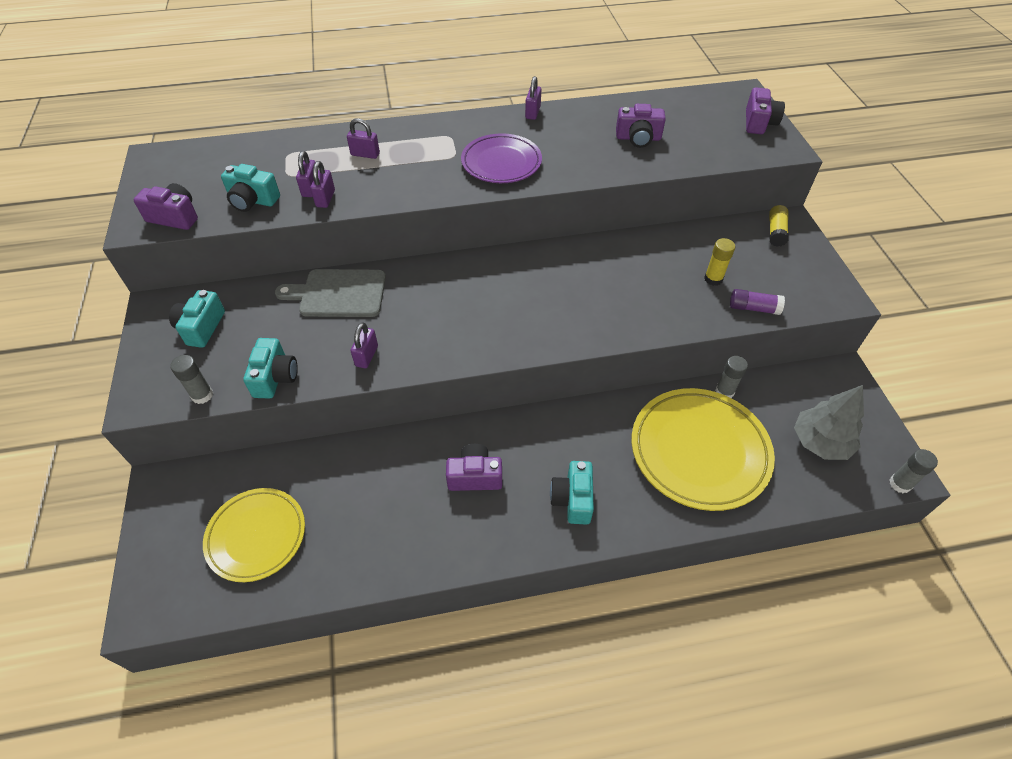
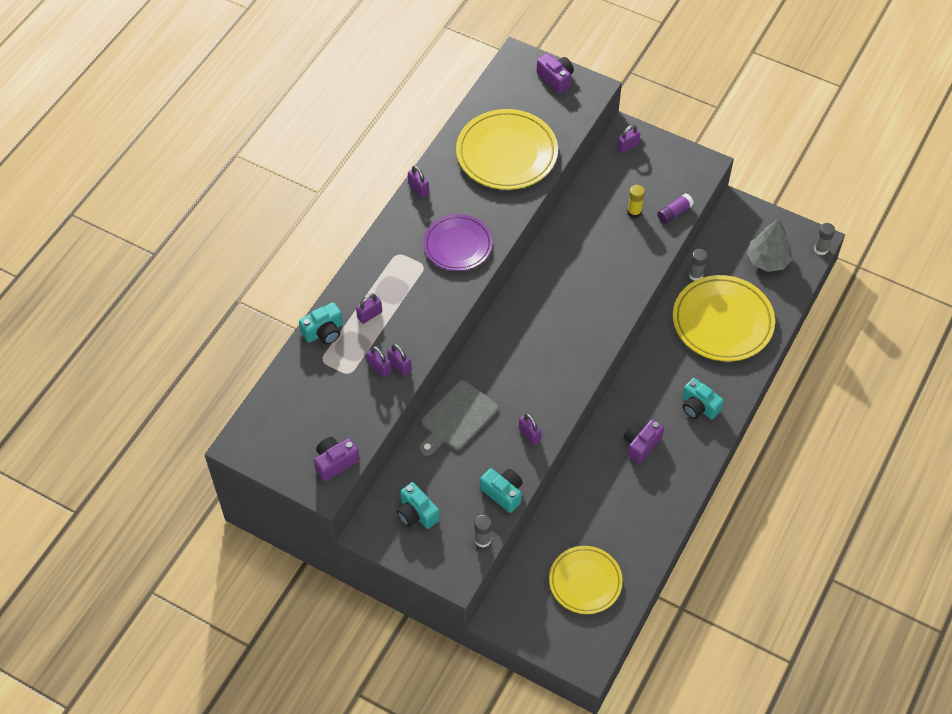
camera: 50 degrees left, 5 degrees up
(253, 200) = (360, 408): turquoise camera -> turquoise camera (324, 331)
(638, 138) = (506, 153): purple camera -> yellow plate
(776, 232) = (627, 146): yellow glue stick -> purple padlock

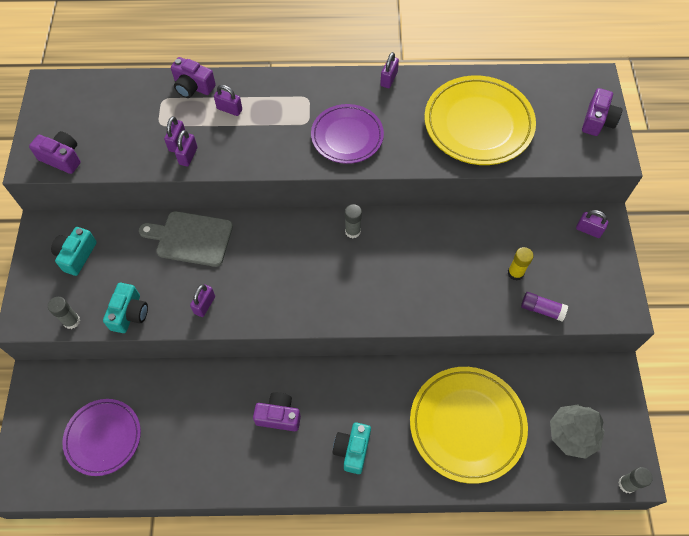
camera: 60 degrees right, 5 degrees up
(324, 331) = (193, 87): turquoise camera -> purple camera
(585, 581) = (103, 438): yellow plate -> purple plate
(695, 275) = (505, 372): grey glue stick -> grey glue stick (352, 231)

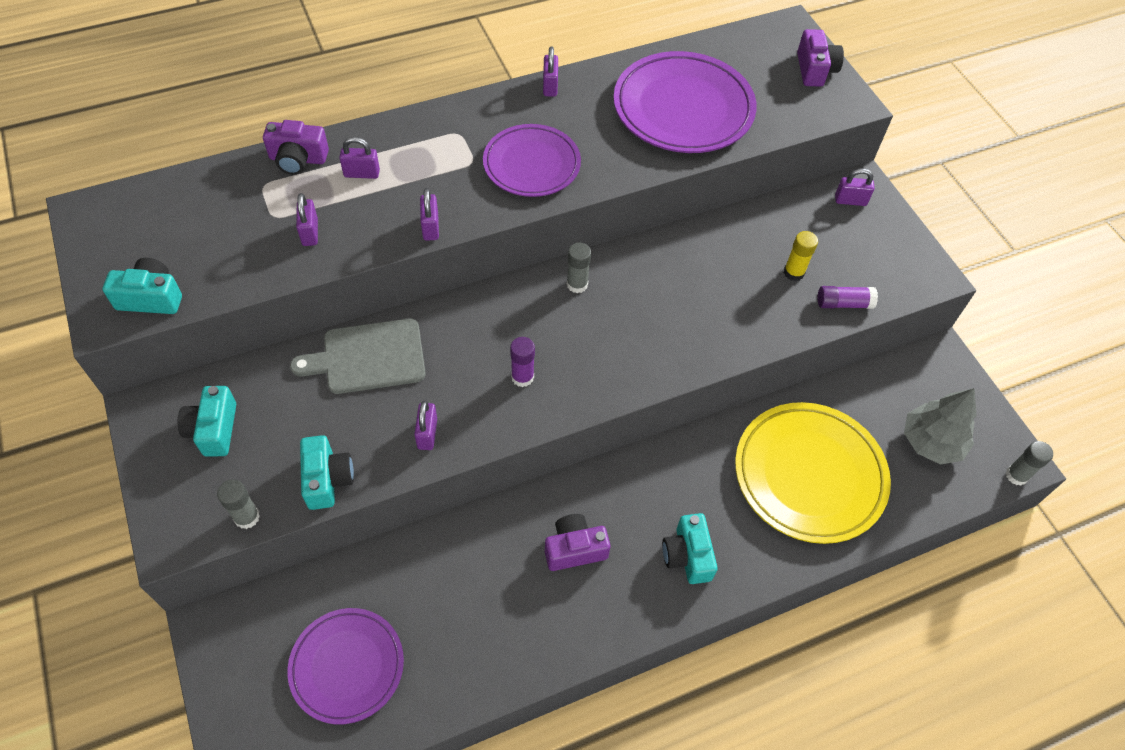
camera: 25 degrees left, 5 degrees down
(62, 158) = (151, 298): purple camera -> turquoise camera
(188, 156) = (333, 245): purple padlock -> purple padlock (430, 227)
(284, 286) = (522, 377): none -> purple glue stick
(478, 124) = (683, 109): yellow plate -> purple plate

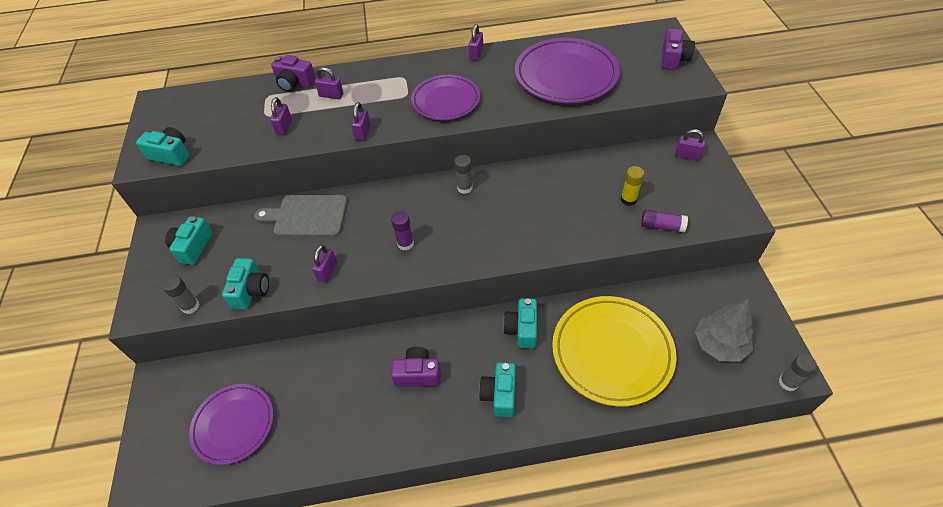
camera: 20 degrees right, 5 degrees down
(691, 465) = (522, 329): none -> turquoise camera

